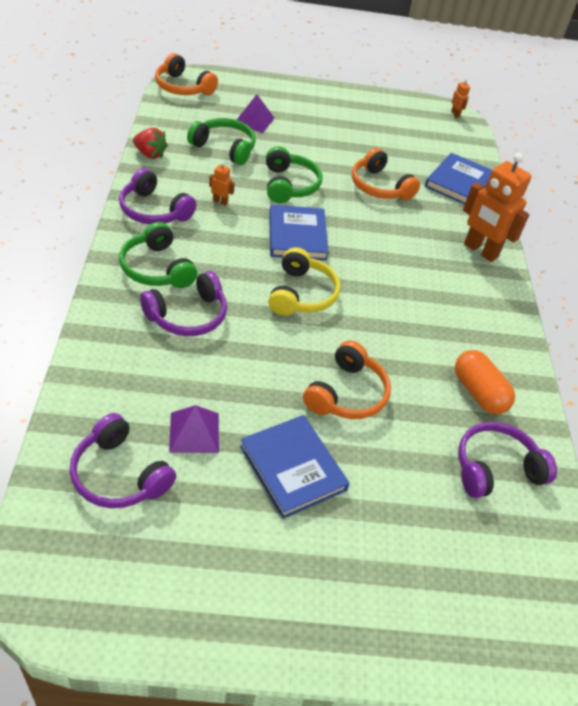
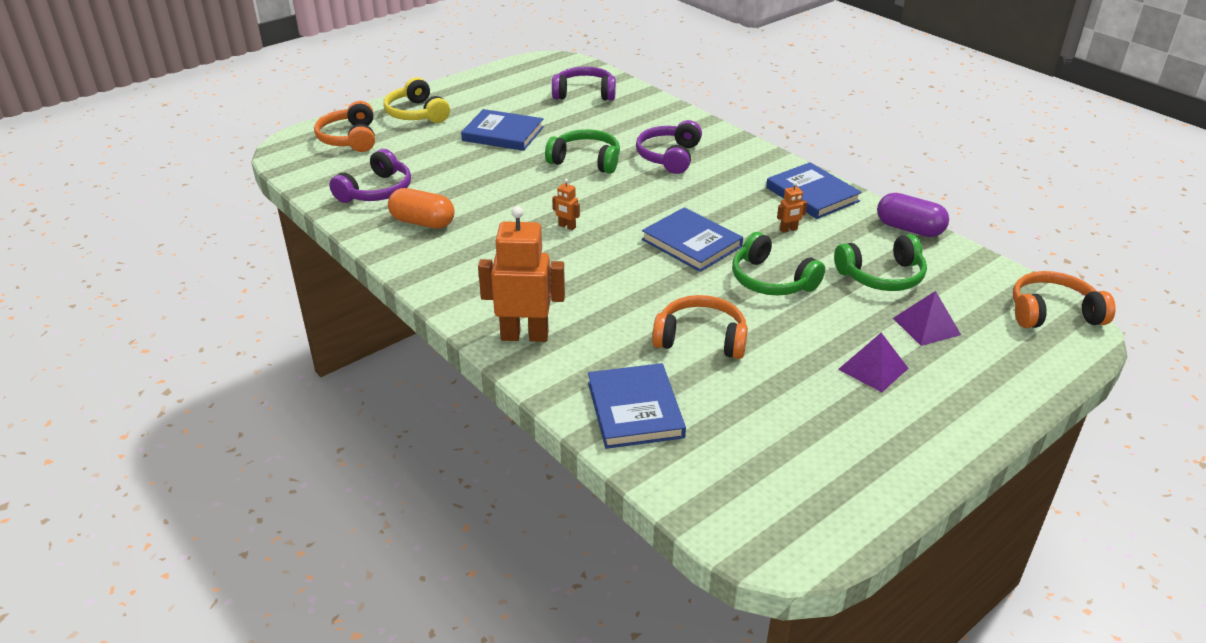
camera: 145 degrees right, 10 degrees down
(150, 154) = (909, 229): red strawberry -> purple capsule
(154, 210) = (812, 194): purple headphones -> blue book
(157, 268) = (735, 166): green headphones -> green headphones (586, 161)
(194, 432) = (575, 120): purple pyramid -> purple pyramid (873, 368)
(301, 294) = (622, 207): yellow headphones -> yellow headphones (417, 113)
(347, 394) = (514, 175): orange headphones -> orange headphones (350, 138)
(455, 114) = (782, 547): orange robot -> orange robot (567, 226)

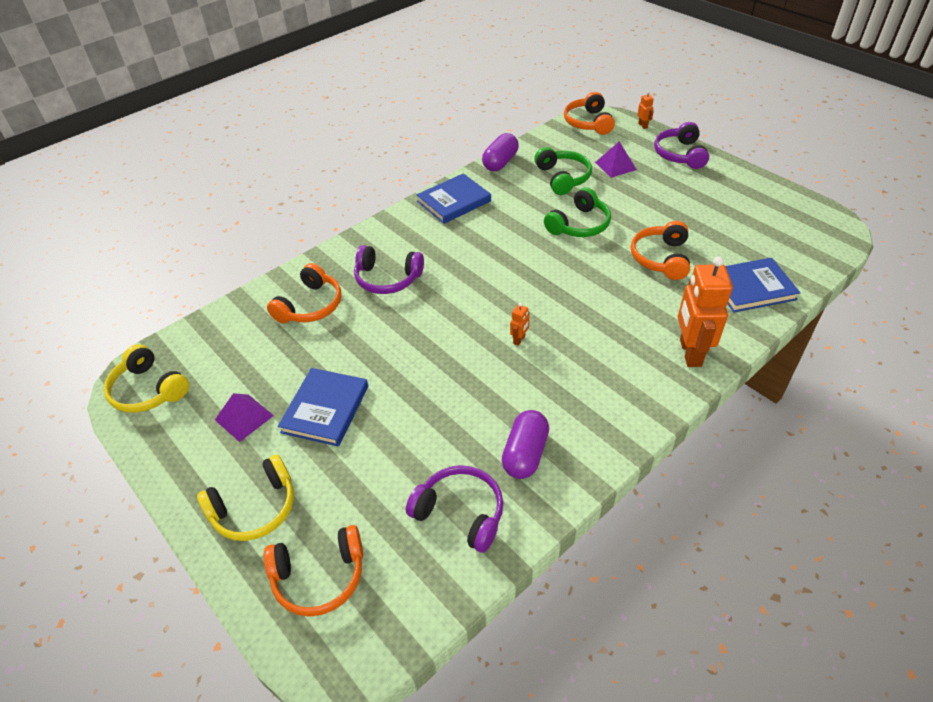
camera: 90 degrees left, 10 degrees up
(422, 222) = (525, 454): orange capsule -> purple capsule
(543, 68) = (148, 390): none -> yellow headphones
(584, 93) = (234, 346): purple headphones -> purple headphones (680, 154)
(586, 161) = (393, 335): green headphones -> none
(632, 121) = (310, 305): none -> orange headphones
(691, 243) = (535, 263): blue book -> none
(788, 230) = (508, 214): orange robot -> orange robot (643, 126)
(873, 368) = (666, 188): purple pyramid -> purple pyramid (244, 417)

